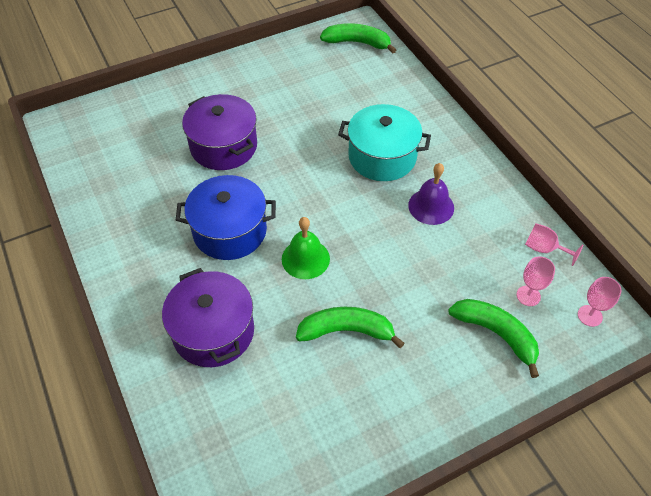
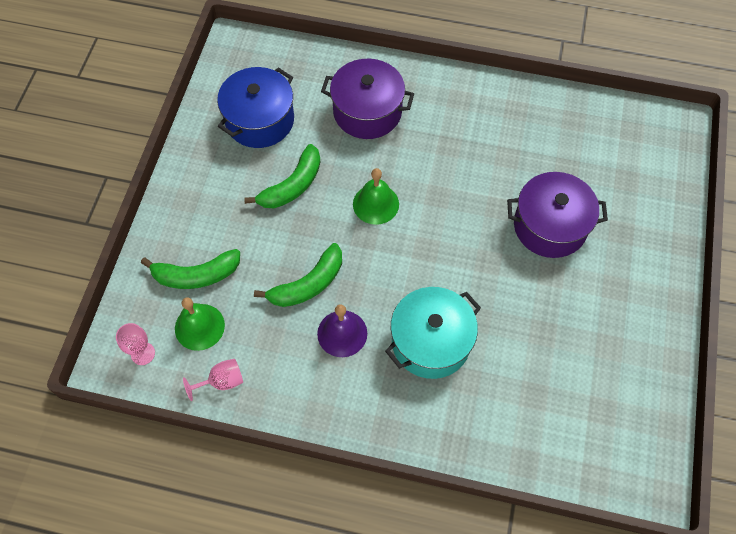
camera: 130 degrees right, 10 degrees up
(230, 231) = (448, 173): blue pot -> blue pot (259, 120)
(357, 43) = (619, 457): green banana -> green banana (308, 284)
(528, 296) = (199, 327): pink goblet -> green bell

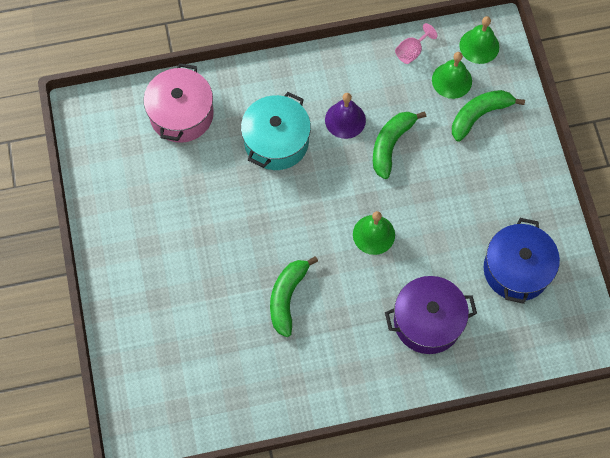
camera: 155 degrees right, 5 degrees up
(143, 353) = (479, 46): pink goblet -> green bell
(292, 185) = (451, 220): green banana -> green banana (287, 297)
(528, 423) = (181, 114): none -> pink pot
(550, 226) = (220, 278): purple pot -> none

